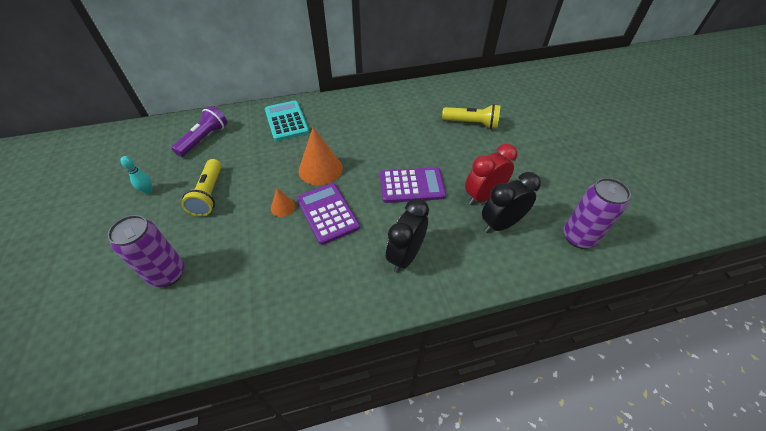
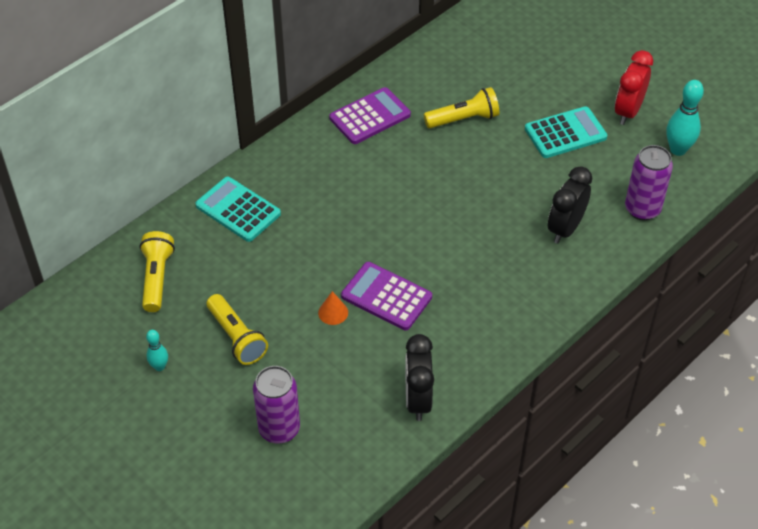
camera: 30 degrees left, 0 degrees up
(204, 139) = (157, 278): purple flashlight -> yellow flashlight
(320, 169) = (335, 252): orange cone -> none
(405, 256) = (496, 302): black clock -> black clock (418, 400)
(412, 185) = (450, 227): purple calculator -> purple calculator (370, 116)
(483, 196) = (531, 206): red clock -> red clock (628, 112)
(542, 158) = (565, 133): none -> turquoise calculator
(635, 204) = (678, 150): none -> turquoise bowling pin

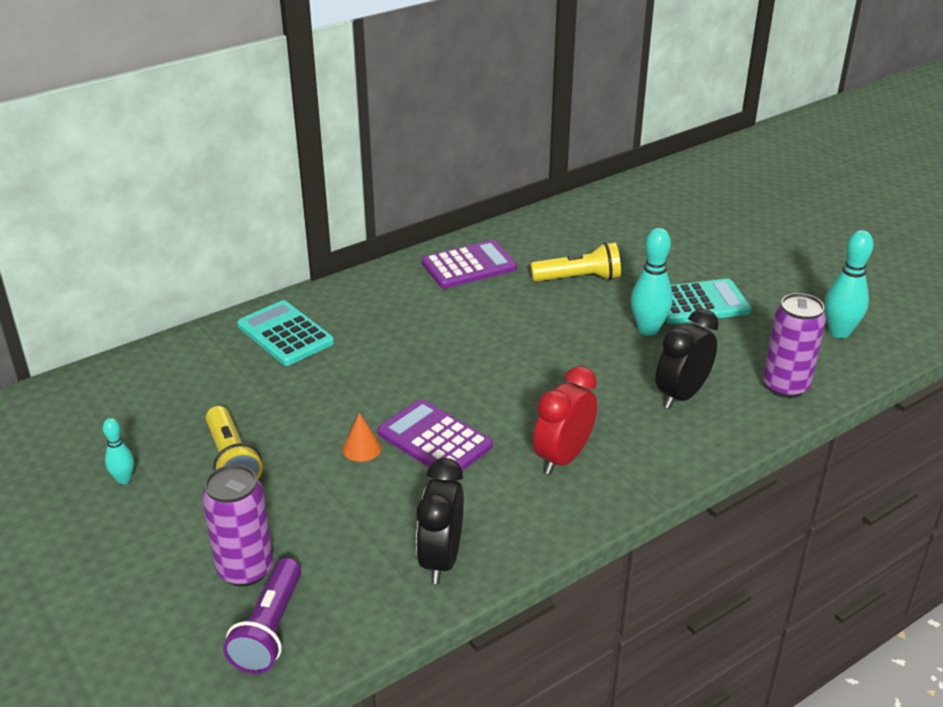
camera: 10 degrees right, 15 degrees down
(157, 278) = (162, 388): yellow flashlight -> none
(312, 474) = (269, 630): none -> purple flashlight
(529, 166) = (648, 330): none -> turquoise bowling pin
(628, 112) = (780, 290): red clock -> red clock (563, 458)

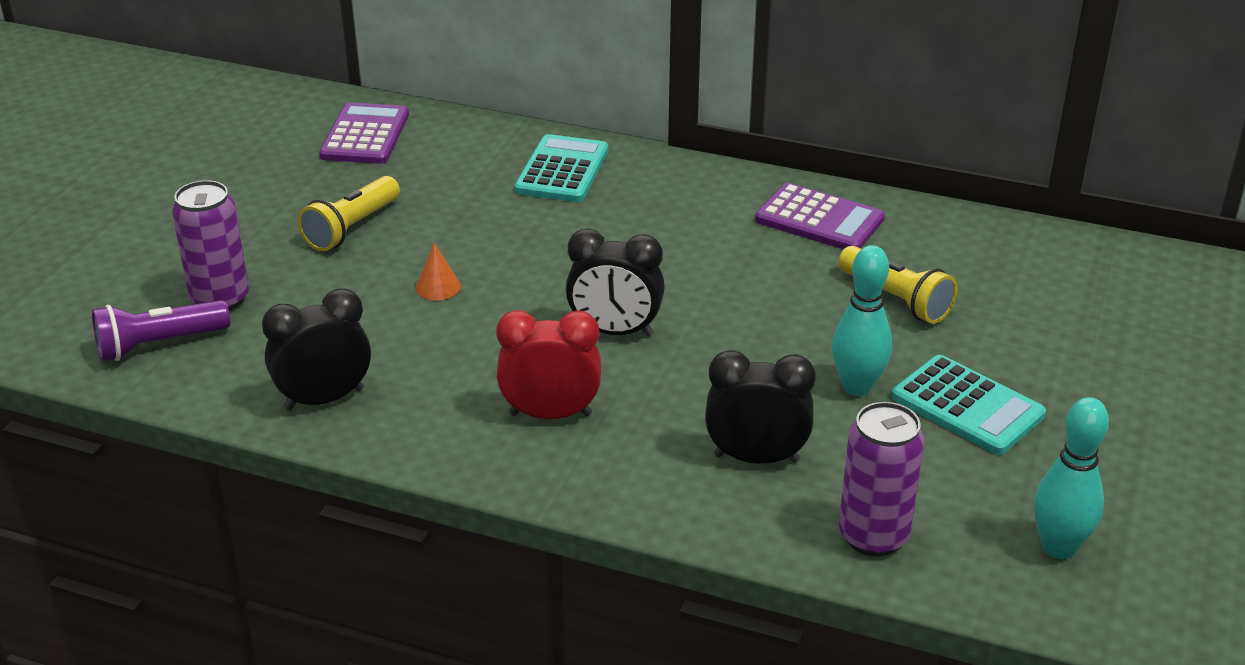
camera: 55 degrees right, 0 degrees up
(124, 479) = (276, 190): turquoise bowling pin -> none
(434, 439) = (494, 323): purple calculator -> purple calculator (365, 135)
(500, 393) = (615, 331): none -> black clock

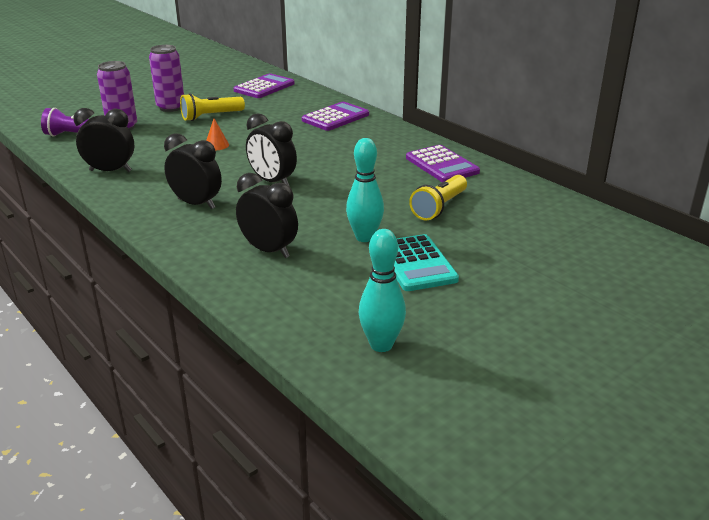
camera: 30 degrees right, 5 degrees down
(550, 414) = (196, 204): red clock -> black clock
(562, 170) = (335, 117): turquoise calculator -> purple calculator
(873, 536) = (282, 303): purple can -> purple can (171, 107)
(896, 299) = (439, 207): yellow flashlight -> yellow flashlight turned 45 degrees clockwise

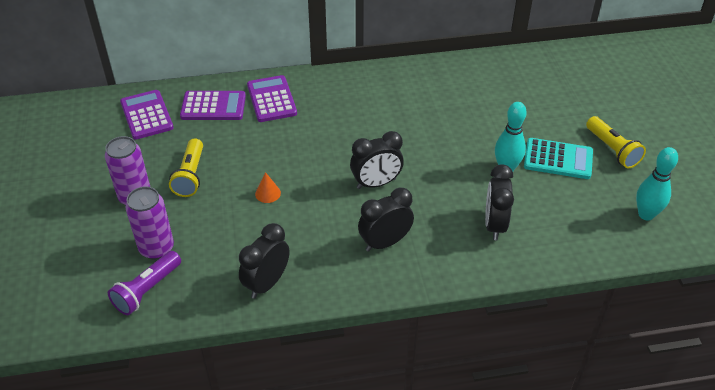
camera: 60 degrees left, 15 degrees up
(269, 250) = (494, 225): black clock -> black clock turned 60 degrees counterclockwise
(439, 207) = (485, 115): yellow flashlight -> yellow flashlight (612, 150)
(442, 165) = (417, 83): purple calculator -> purple calculator (213, 106)

